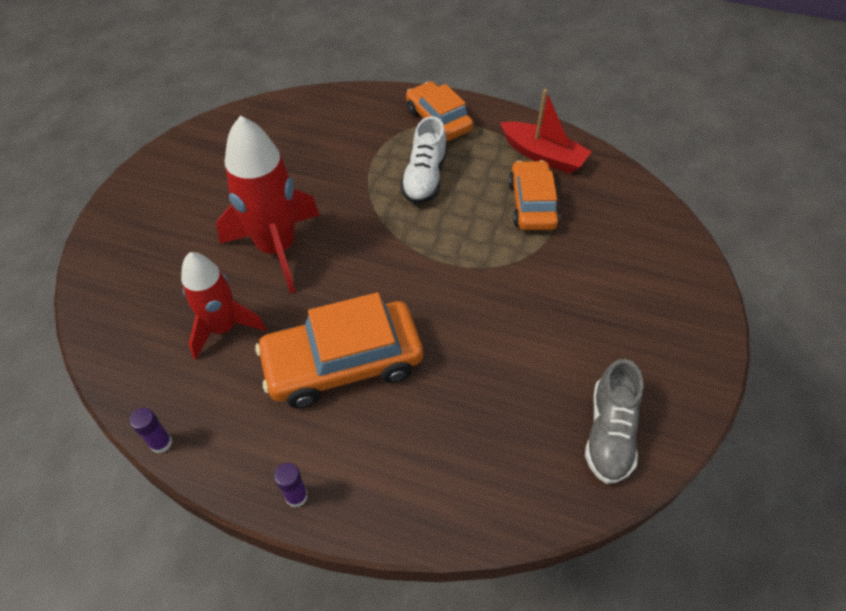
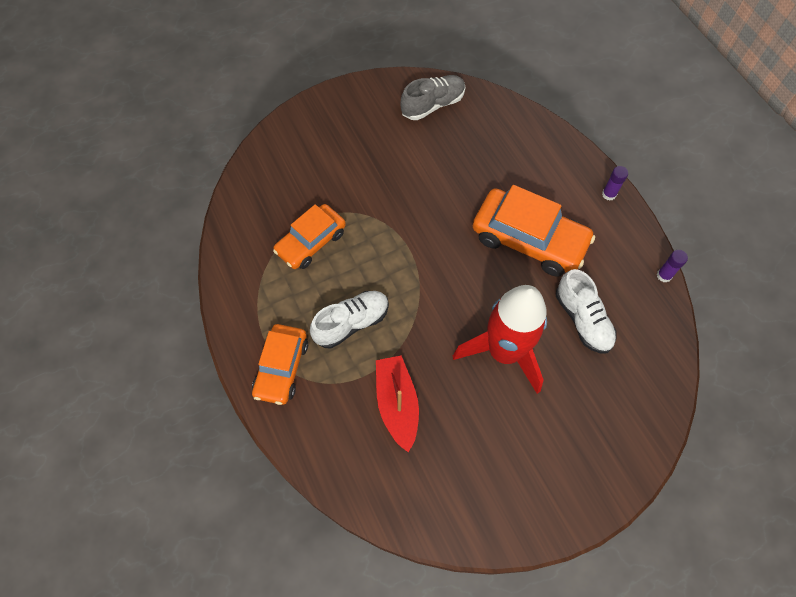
camera: 135 degrees left, 10 degrees up
(223, 327) = (582, 319): red rocket -> white shoe
(543, 155) = (255, 270): red boat -> red boat (397, 404)

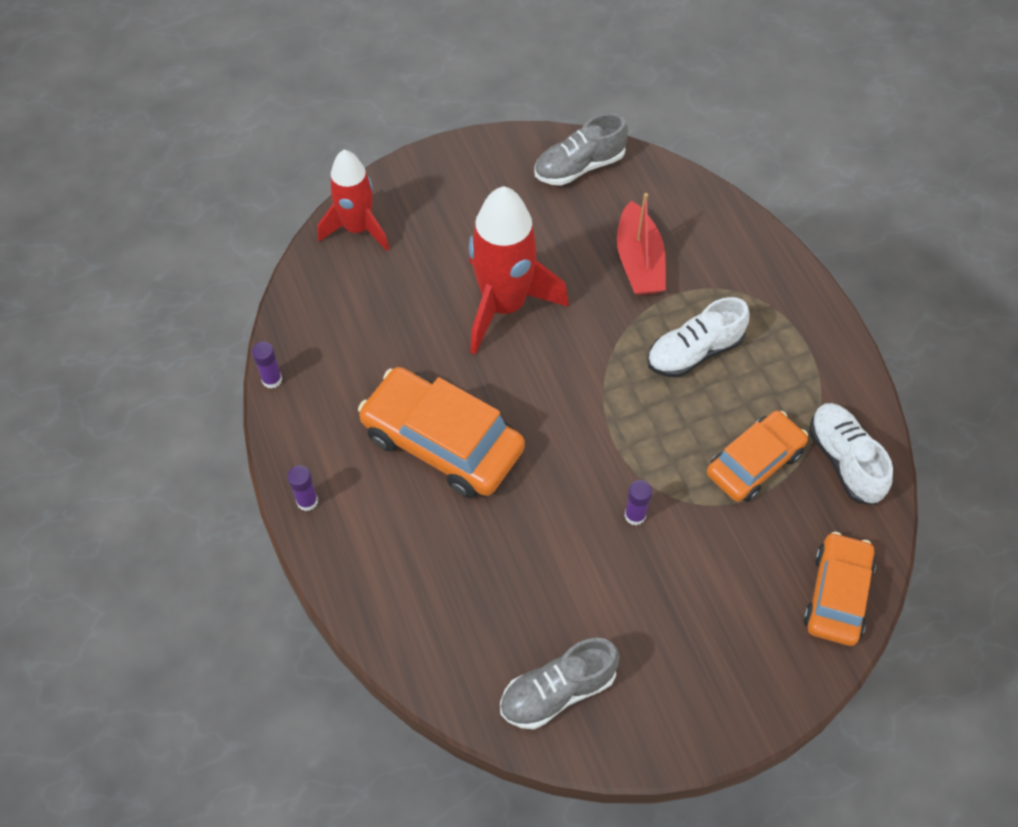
camera: 175 degrees left, 5 degrees down
(282, 368) = (779, 308): orange car -> orange car (837, 595)
(392, 202) = (635, 515): none -> purple glue stick
(457, 508) = (579, 166): none -> grey shoe
(582, 319) = (397, 334): white shoe -> white shoe (844, 461)
(643, 418) = (357, 229): none -> red rocket

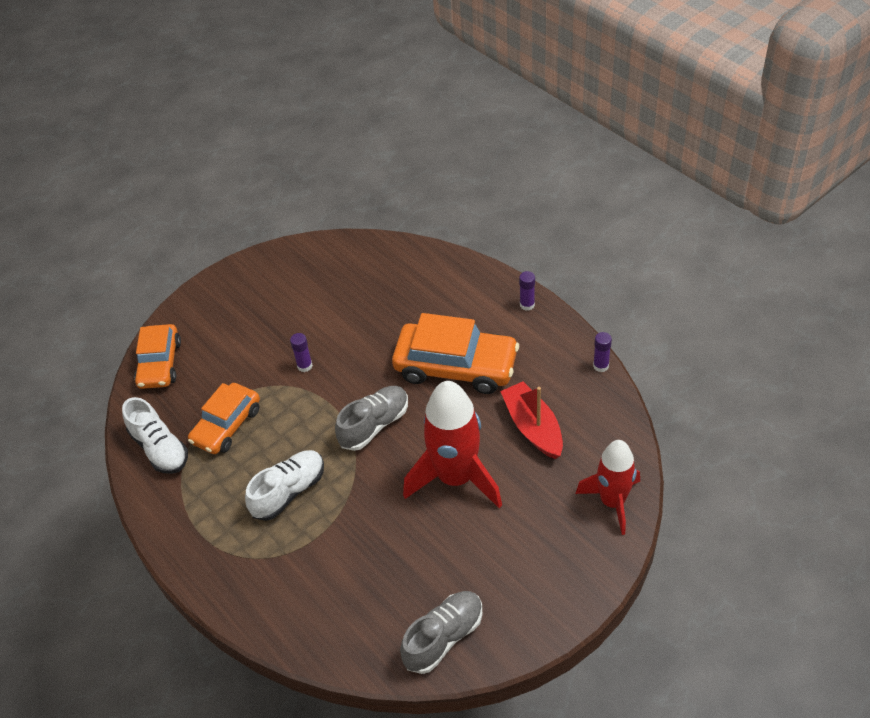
camera: 165 degrees right, 10 degrees down
(558, 691) = (325, 264): grey shoe -> grey shoe (374, 425)
(639, 261) = (356, 556): red boat -> red boat (533, 427)

